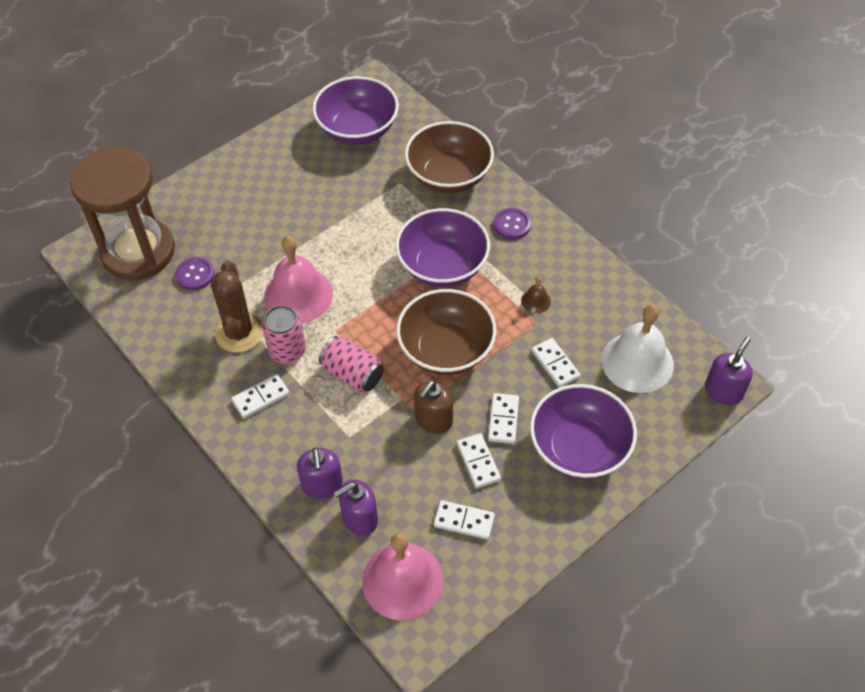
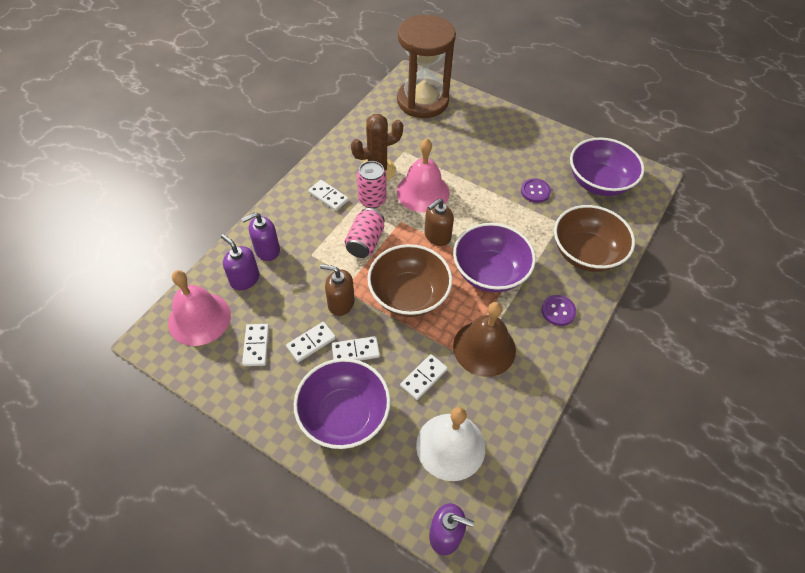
camera: 70 degrees right, 0 degrees up
(195, 274) = (416, 133): purple button -> purple button (535, 191)
(372, 300) = (437, 236): none -> brown soap dispenser
(536, 301) = (484, 348): brown bell -> brown bell, size x2.34

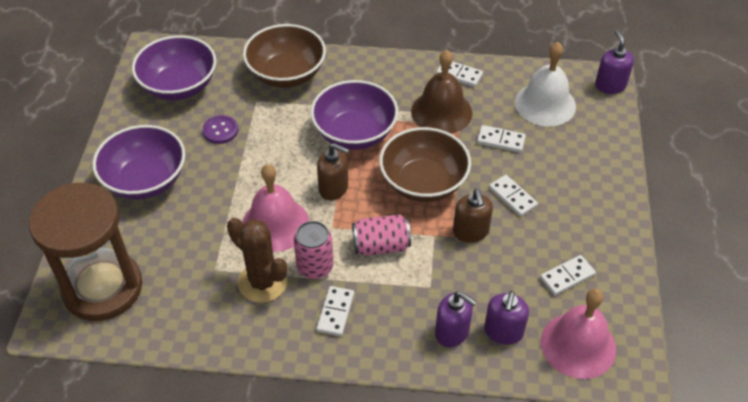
camera: 115 degrees left, 5 degrees down
(311, 343) = (530, 234): white domino -> white domino (459, 75)
(344, 415) = (576, 178): purple bowl -> purple bowl (145, 180)
(558, 311) = (368, 76): purple button -> none

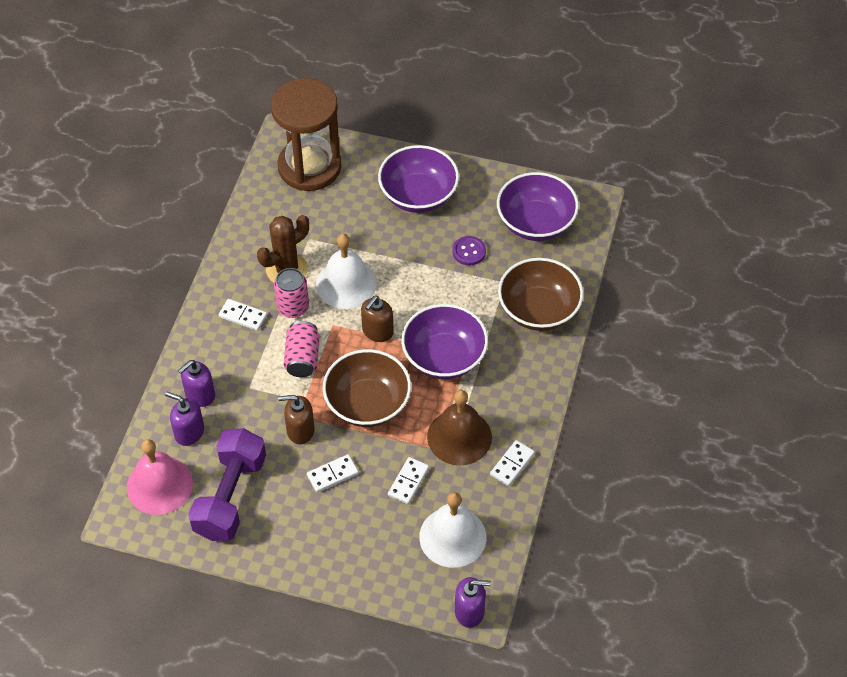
camera: 100 degrees right, 5 degrees up
(275, 224) = (346, 284): pink bell -> white bell
(567, 276) = (230, 496): white domino -> purple dumbbell

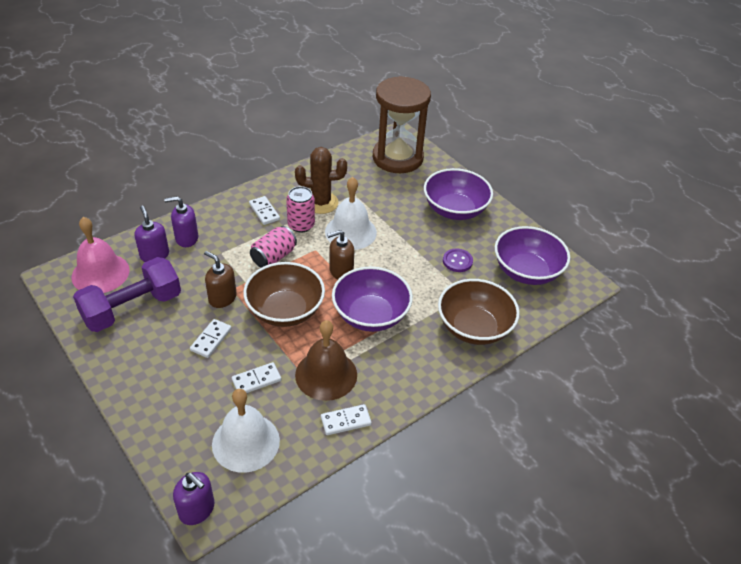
camera: 35 degrees right, 10 degrees down
(332, 474) = (211, 340): white domino -> white domino turned 75 degrees counterclockwise

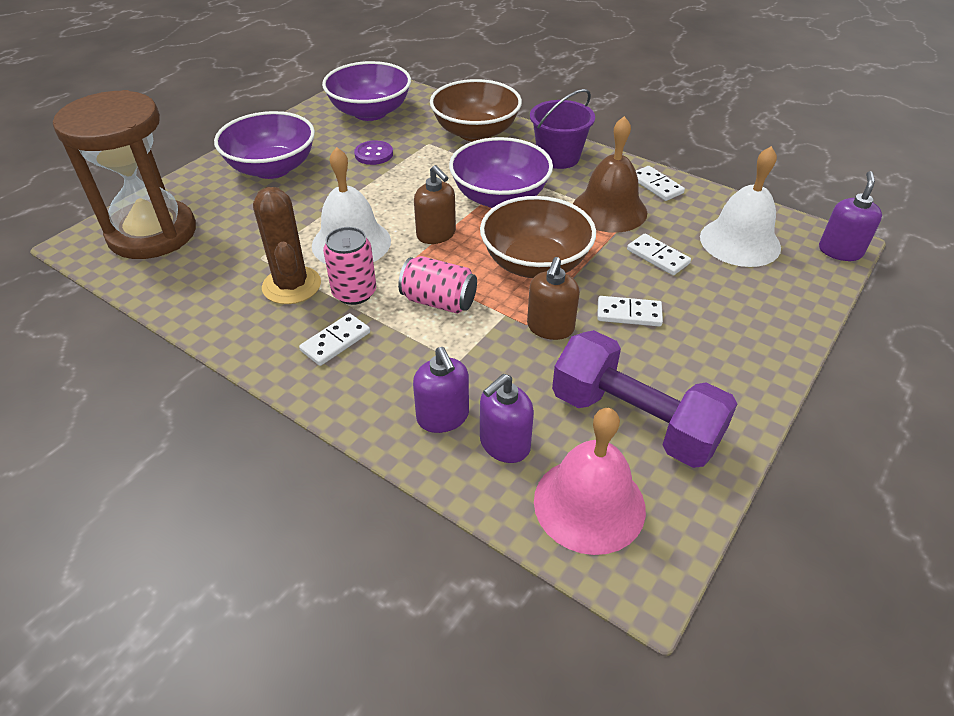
camera: 105 degrees left, 0 degrees up
(415, 370) = (558, 157): none -> purple bucket

